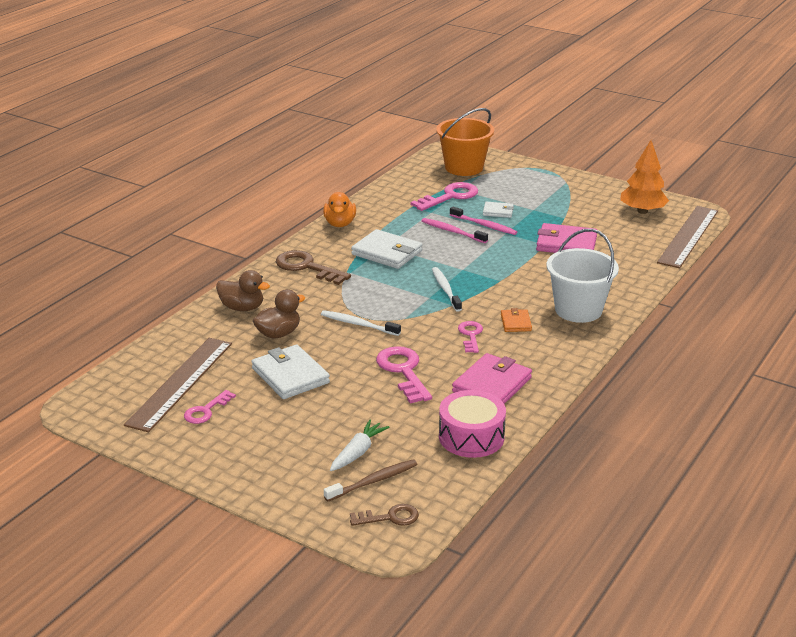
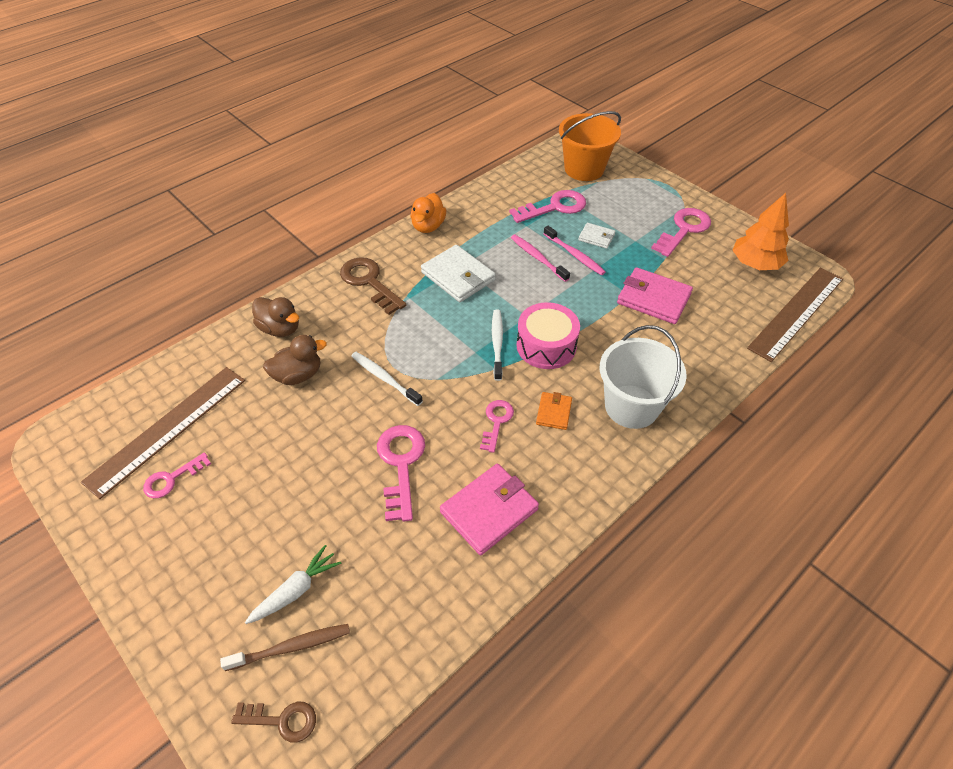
camera: 15 degrees right, 20 degrees up
(290, 376) = (281, 443): white wallet -> none
(471, 437) = (432, 596): pink drum -> pink drum (546, 346)
(572, 197) = (684, 230): none -> pink key

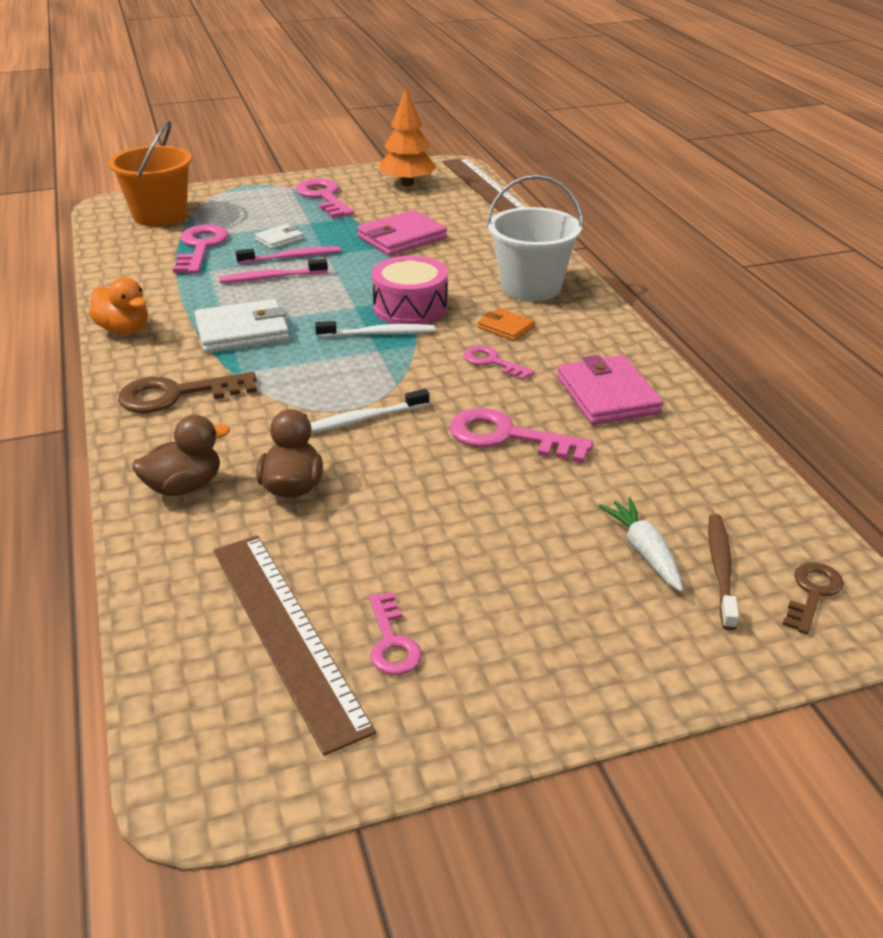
camera: 65 degrees left, 15 degrees down
(497, 343) = (379, 334): white toothbrush -> white toothbrush turned 150 degrees clockwise

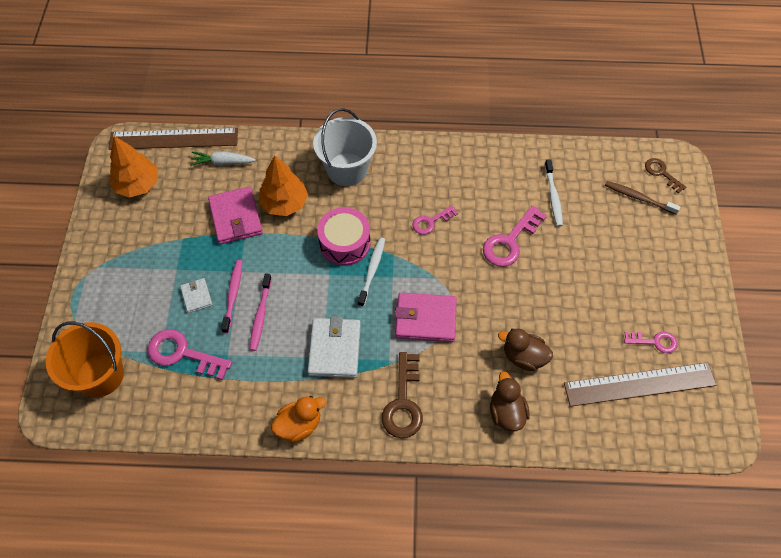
camera: 70 degrees left, 25 degrees up
(324, 197) = (132, 248): pink key -> none
(362, 419) = (468, 306): white toothbrush -> white toothbrush (553, 196)
(444, 260) = (284, 203): none -> orange tree
(505, 327) = (393, 201): orange wallet -> none
(607, 395) = (486, 181): pink wallet -> pink wallet (425, 319)
(644, 551) = (619, 221): white carrot -> white carrot (222, 162)

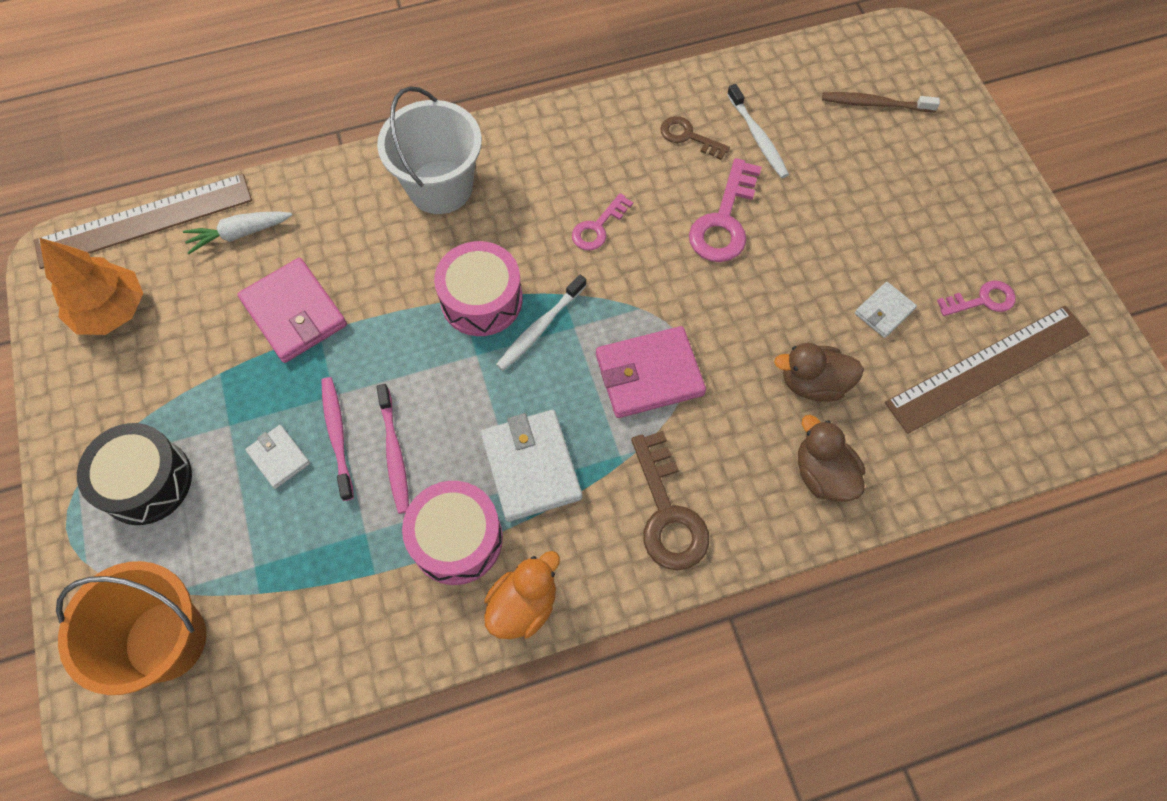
camera: 20 degrees left, 5 degrees up
(121, 286) = (146, 481): none -> black drum
(183, 354) = (292, 557): pink key -> none
(276, 375) = (456, 539): none -> pink drum
(284, 203) = (363, 267): orange tree -> none
(372, 270) = (540, 328): white toothbrush -> white toothbrush turned 135 degrees counterclockwise
(587, 328) = (884, 311): none -> white wallet
(661, 173) = (891, 60): brown key -> brown key (688, 137)

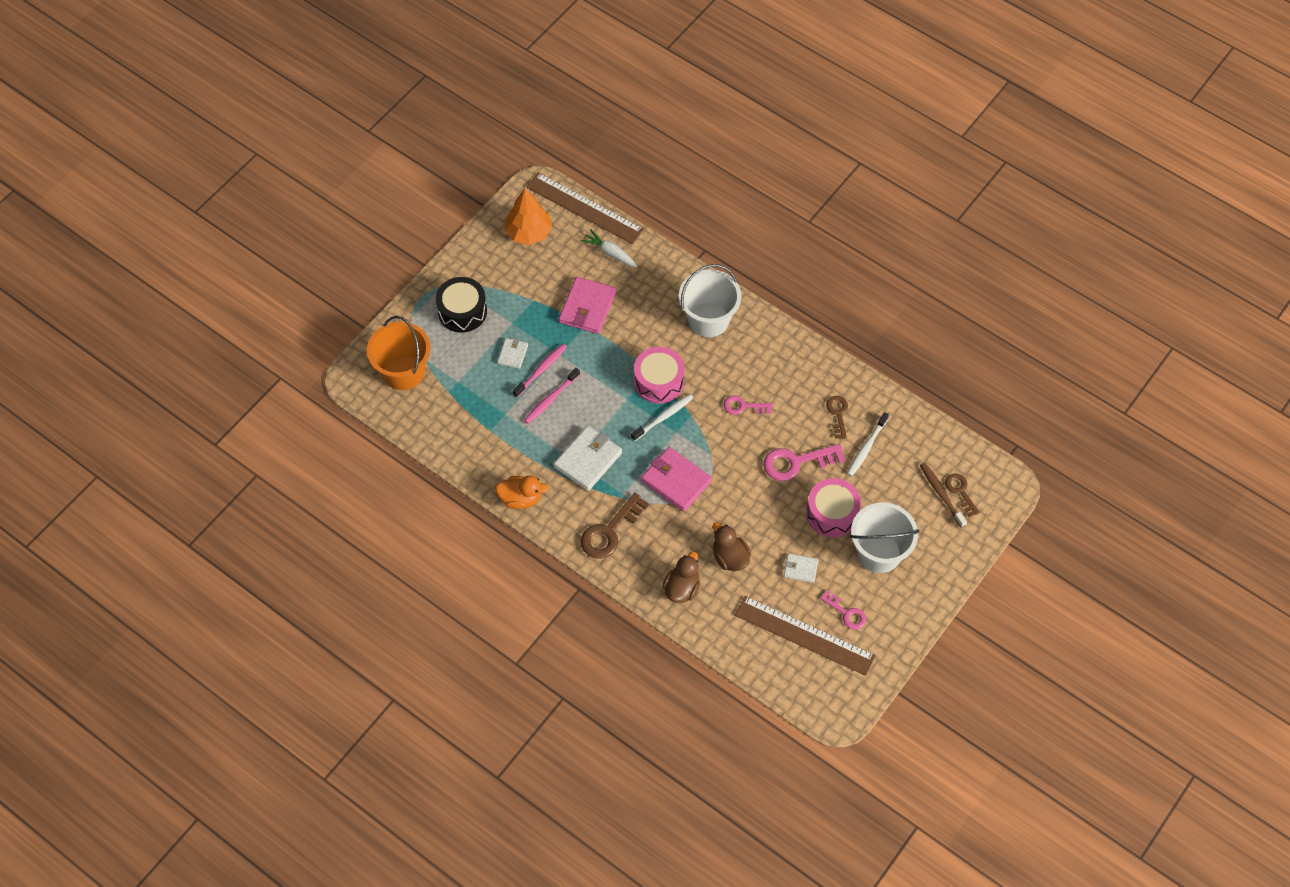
camera: 55 degrees right, 5 degrees down
(456, 539) = (530, 452): pink drum -> pink drum (832, 513)
(540, 328) = (663, 417): white toothbrush -> white toothbrush turned 135 degrees clockwise
(884, 84) = (960, 492): none -> brown key
(916, 213) = (879, 553): none -> white bucket

